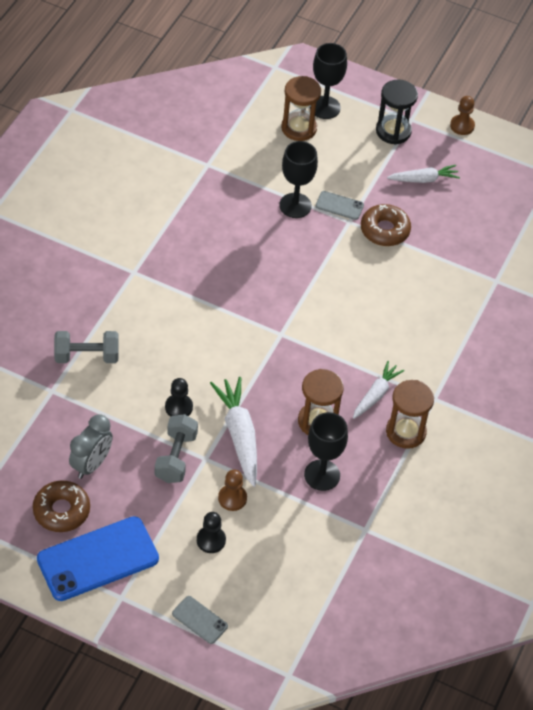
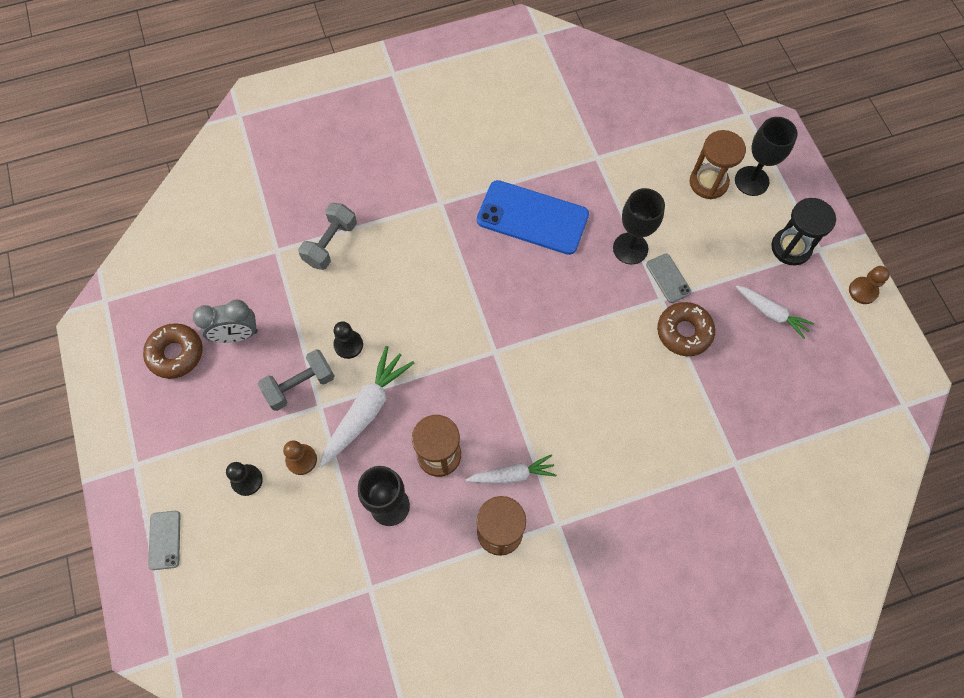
camera: 50 degrees right, 15 degrees up
(87, 356) = (330, 243): grey dumbbell -> grey dumbbell turned 75 degrees clockwise
(98, 559) = (155, 417): blue phone -> blue phone (532, 217)

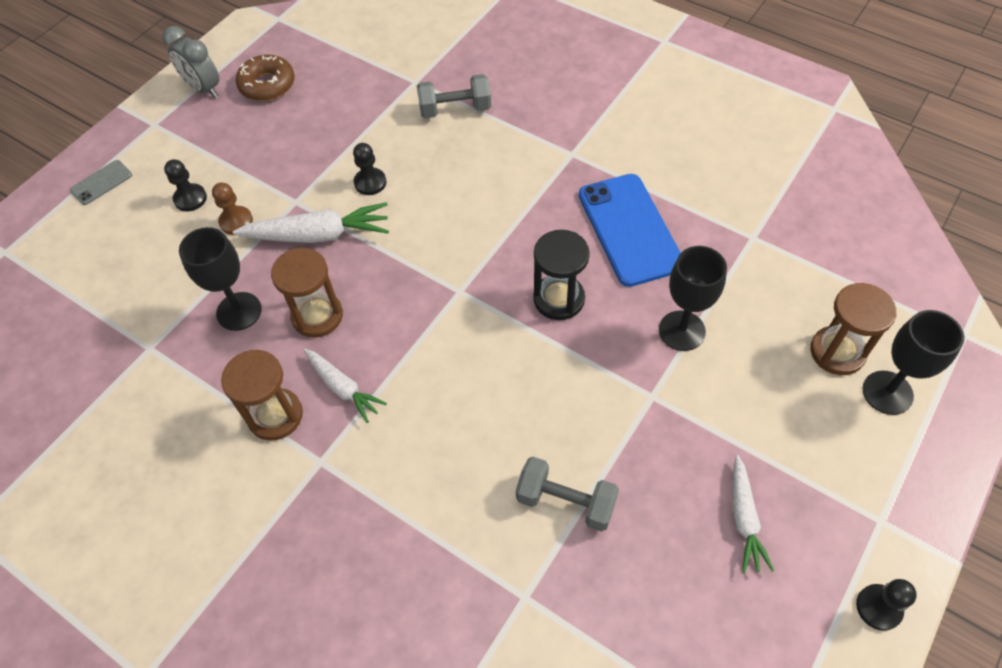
camera: 55 degrees right, 10 degrees down
(236, 335) = (315, 108): grey clock -> grey clock (204, 88)
(300, 385) = (304, 176): grey dumbbell -> grey dumbbell (565, 501)
(668, 278) = (683, 387): grey phone -> none
(684, 332) = (634, 442): brown donut -> none
(791, 248) = (849, 487): black hourglass -> black hourglass (559, 299)
(863, 291) = (878, 607): brown pawn -> black pawn

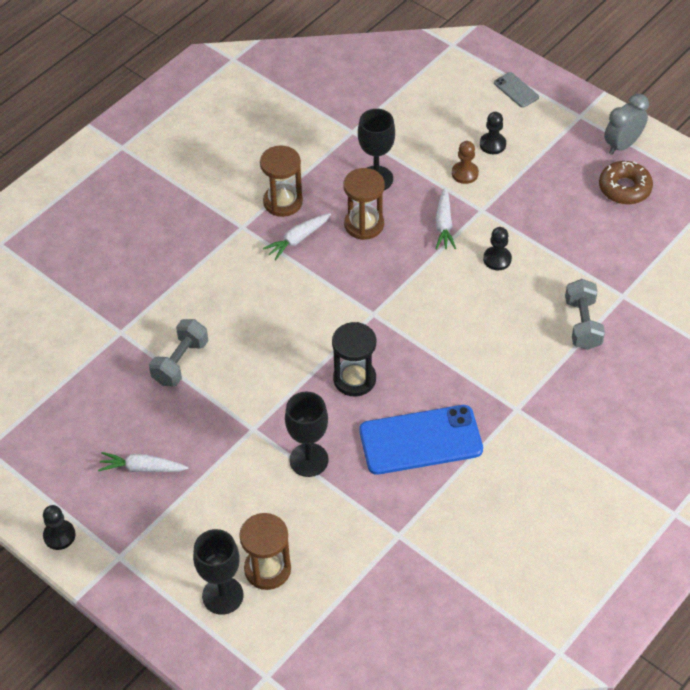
camera: 95 degrees right, 5 degrees down
(318, 235) = (444, 224): white carrot -> white carrot, size x0.63

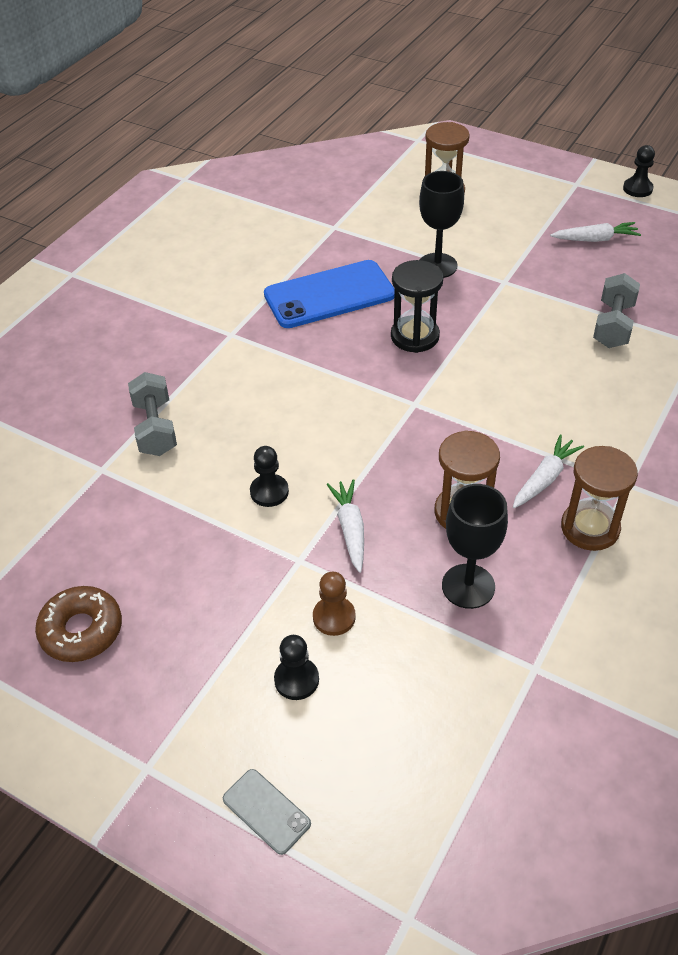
camera: 170 degrees right, 5 degrees down
(222, 595) = (474, 174): black goblet -> none
(622, 145) = (76, 714): grey clock -> none

